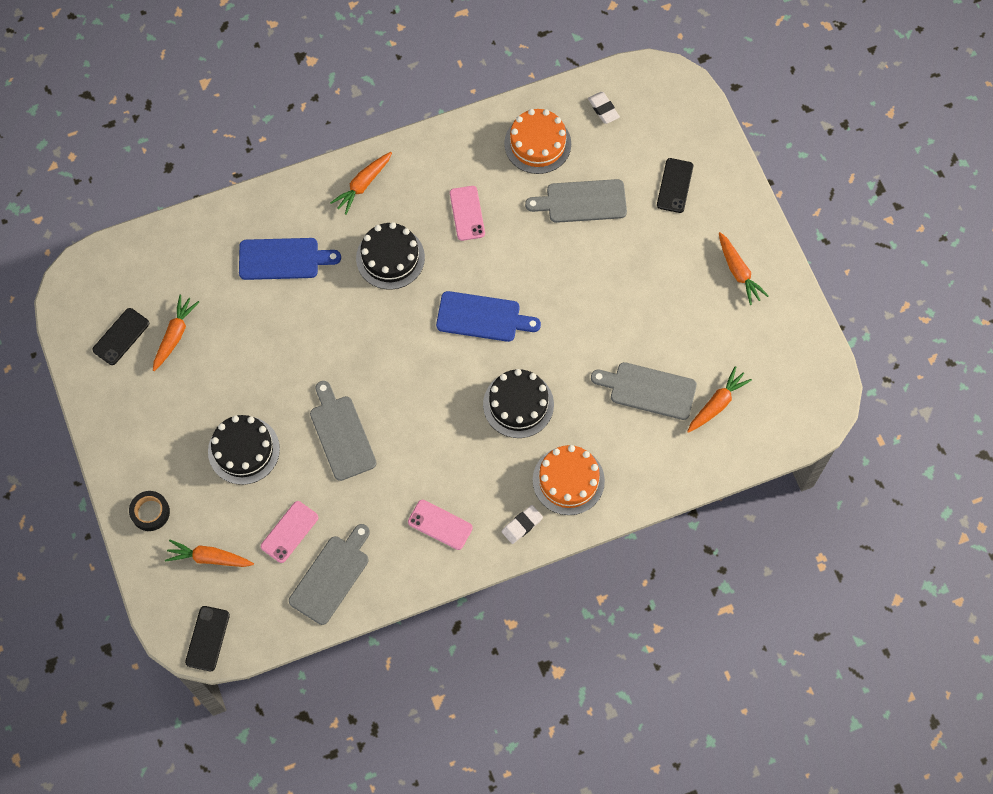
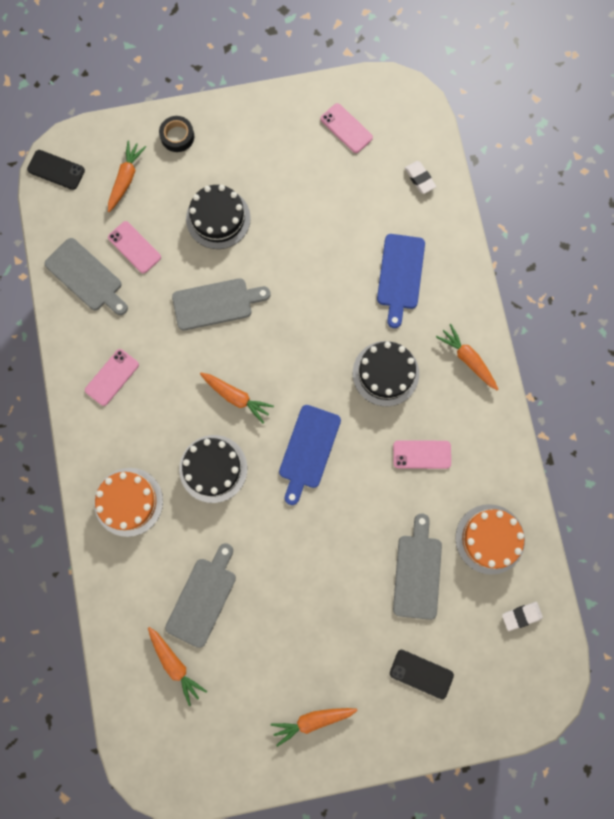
camera: 100 degrees right, 10 degrees up
(121, 336) = (346, 128): black phone -> pink phone
(175, 335) = (339, 173): orange carrot -> orange carrot (236, 397)
(522, 525) = (95, 450): white eraser -> white eraser (419, 178)

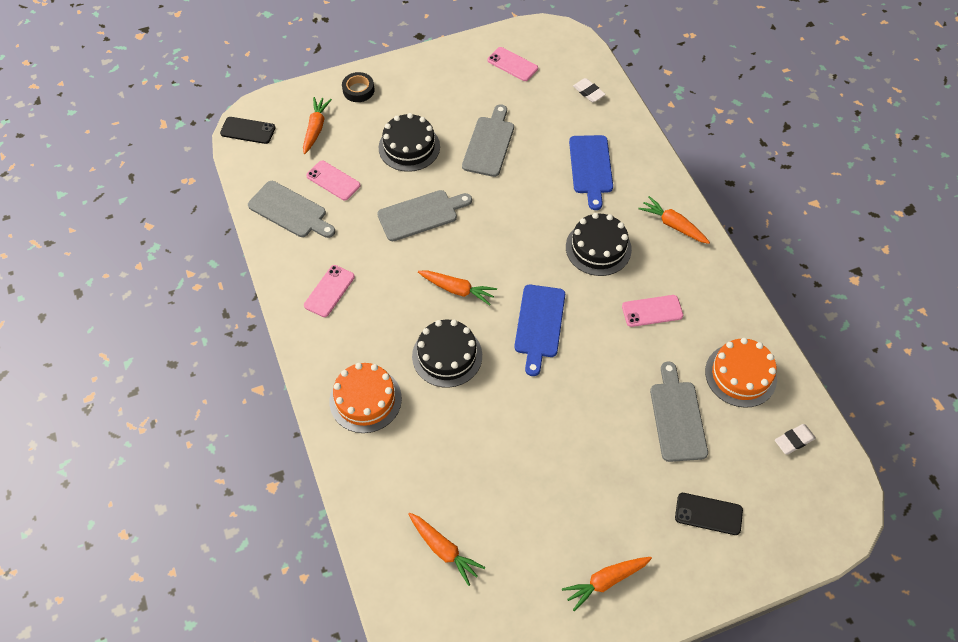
camera: 10 degrees left, 20 degrees down
(203, 598) = (461, 478): grey cutting board -> grey cutting board (489, 144)

